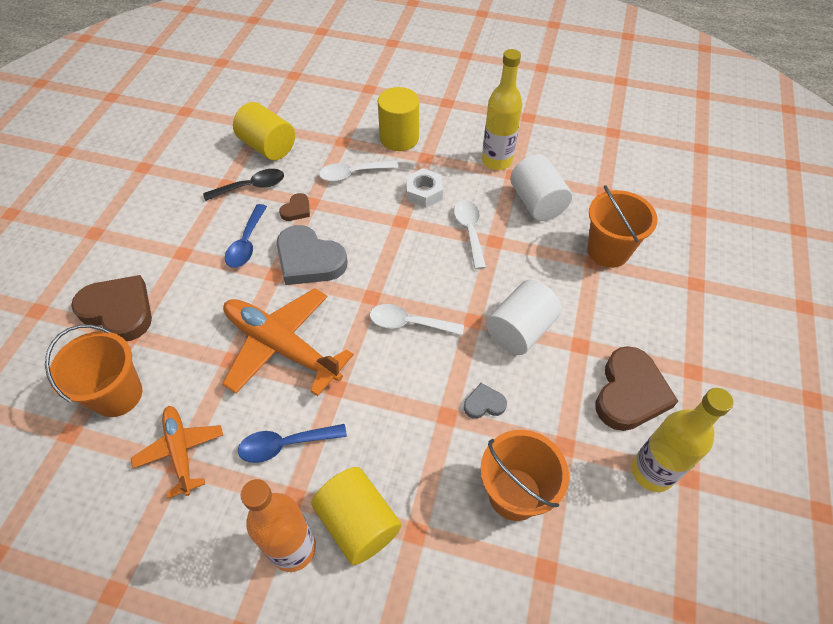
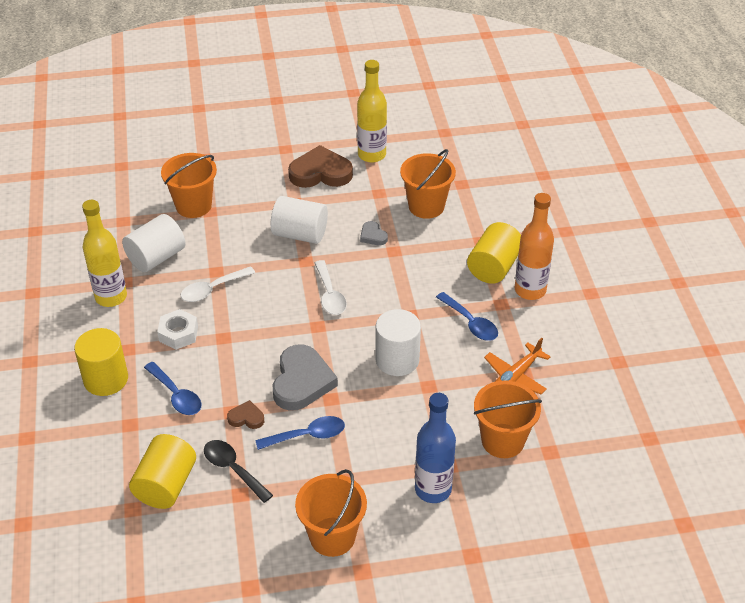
camera: 115 degrees left, 10 degrees down
(119, 311) = (433, 489): brown heart -> blue bottle
(139, 225) = (332, 536): none -> orange bucket
(282, 347) = (397, 360): orange plane -> white cylinder
(353, 174) = (176, 395): white spoon -> blue spoon

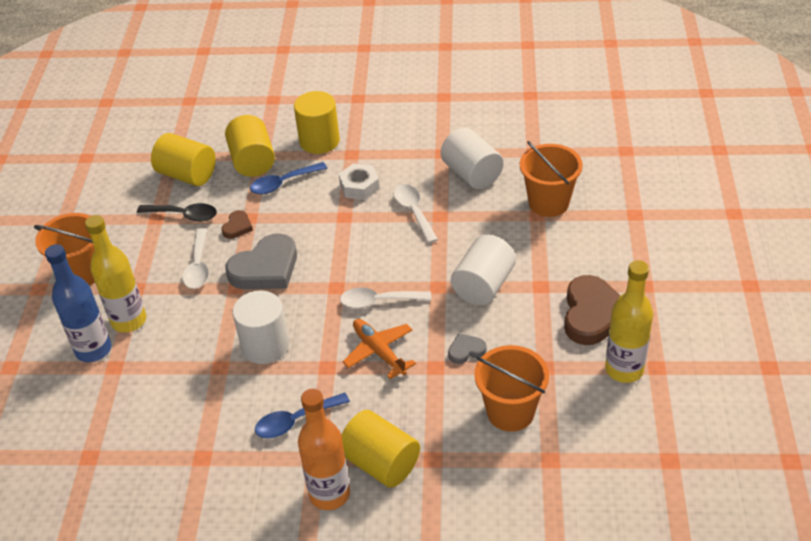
camera: 105 degrees right, 0 degrees up
(111, 297) = (423, 144): yellow bottle -> yellow bottle (129, 320)
(140, 430) = (252, 161): none -> yellow cylinder
(233, 469) = (184, 215): black spoon -> black spoon turned 45 degrees clockwise
(302, 381) = (265, 268): grey heart -> grey heart turned 60 degrees counterclockwise
(307, 435) = (198, 266): blue spoon -> white spoon
(502, 440) = (122, 417): orange bucket -> none
(515, 377) = (201, 447): orange plane -> orange plane (379, 352)

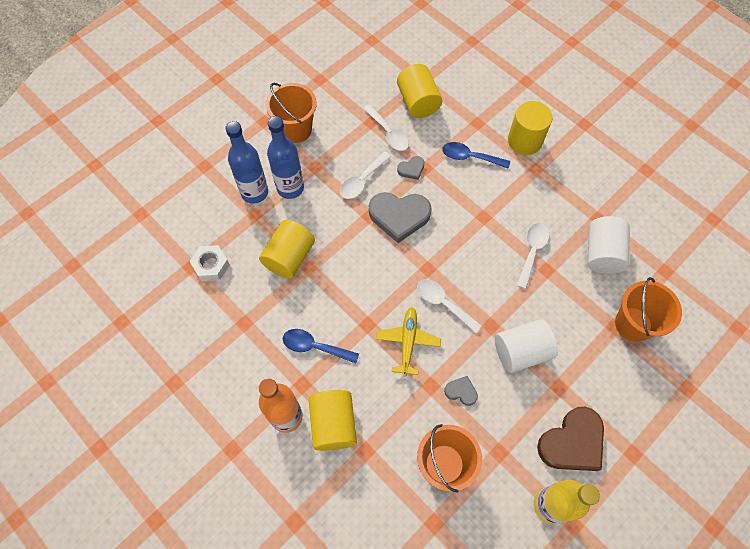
camera: 40 degrees right, 20 degrees up
(129, 320) = (290, 188): yellow bottle -> blue bottle
(184, 215) = (388, 133): black spoon -> white spoon
(237, 227) = (411, 169): brown heart -> grey heart
(252, 161) = (467, 123): yellow cylinder -> yellow cylinder (289, 257)
(265, 346) = (347, 275): white cylinder -> none
(359, 186) = (516, 200): white nut -> white nut (211, 265)
(379, 352) = (407, 342): orange plane -> yellow plane

